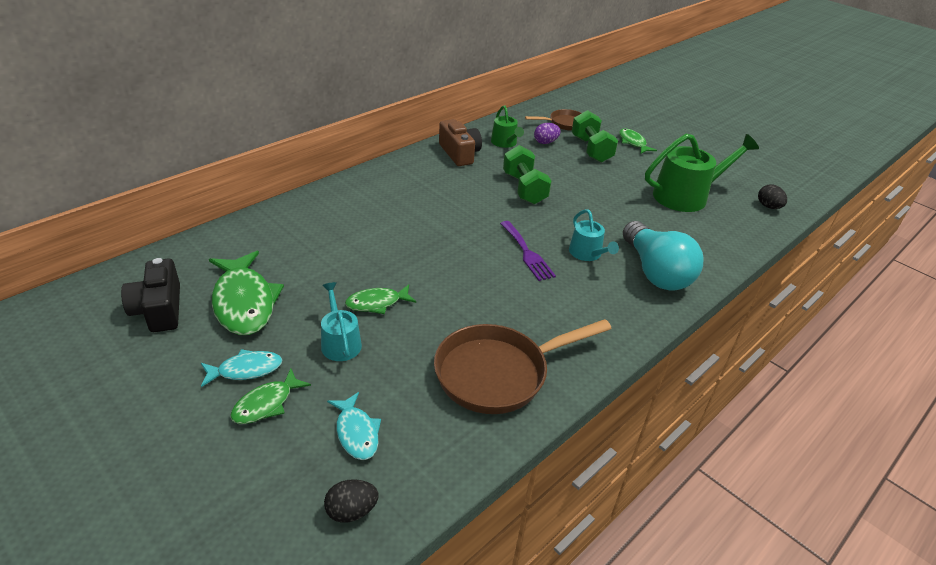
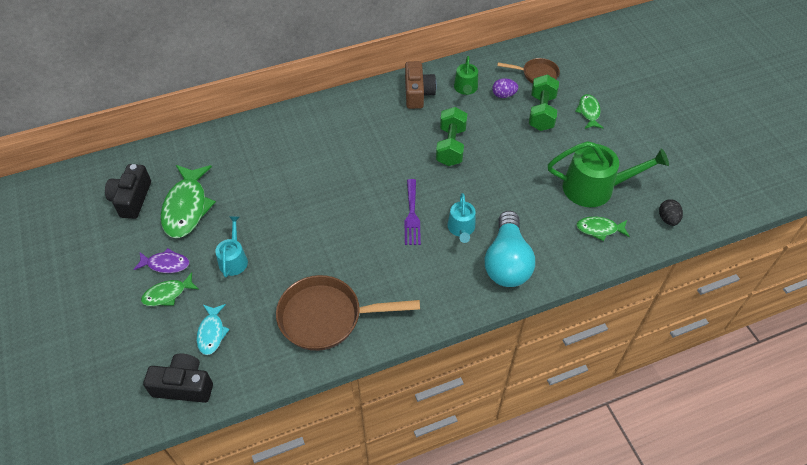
camera: 25 degrees right, 15 degrees up
(246, 370) = (166, 264): turquoise fish -> purple fish
(351, 511) = (184, 386): black egg -> black camera
(377, 303) = (274, 233): green fish -> green fish (599, 229)

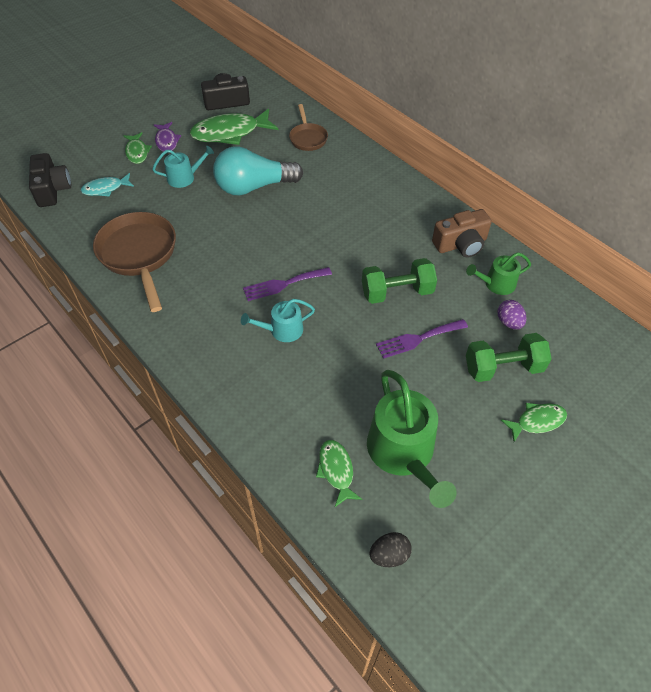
camera: 70 degrees right, 0 degrees up
(167, 294) = (137, 152): green fish -> green fish turned 150 degrees counterclockwise
(500, 148) = (418, 339): none -> purple fork
(507, 262) = (251, 382): turquoise light bulb -> turquoise light bulb (254, 187)
(537, 74) = (569, 349): brown pan -> brown pan (308, 138)

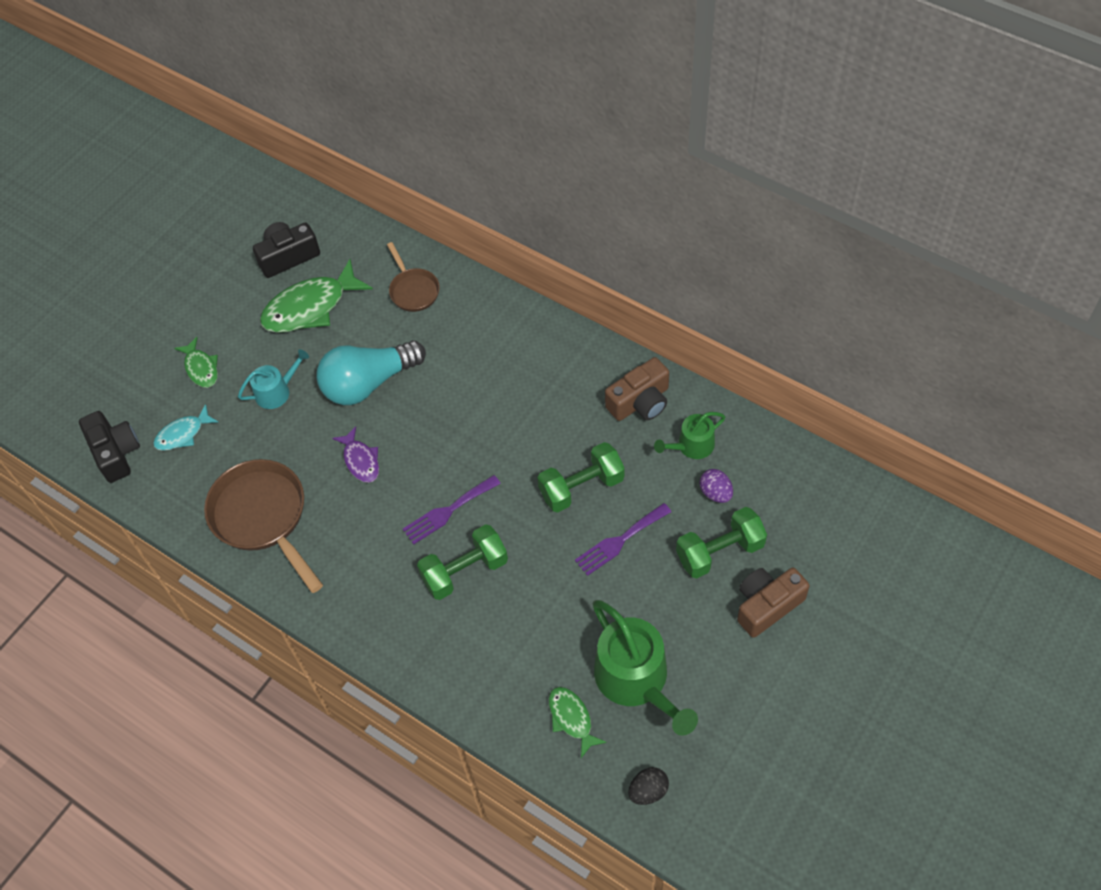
camera: 10 degrees left, 5 degrees up
(167, 141) = (233, 341): purple fish -> purple fish (361, 460)
(282, 330) = (465, 571): turquoise watering can -> green dumbbell
(537, 421) = (767, 605): green fish -> brown camera

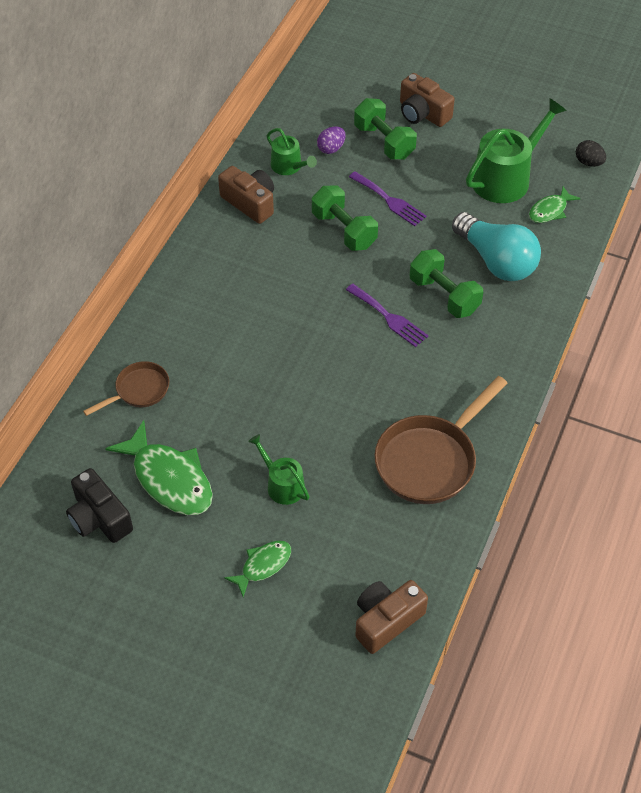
camera: 105 degrees left, 5 degrees down
(115, 453) = (386, 620): black camera -> brown camera
(183, 434) = (350, 559): turquoise fish -> none
(276, 391) = (282, 484): turquoise watering can -> green watering can
(361, 460) = (350, 393): purple fish -> none
(368, 383) = (260, 406): turquoise light bulb -> turquoise light bulb (496, 261)

